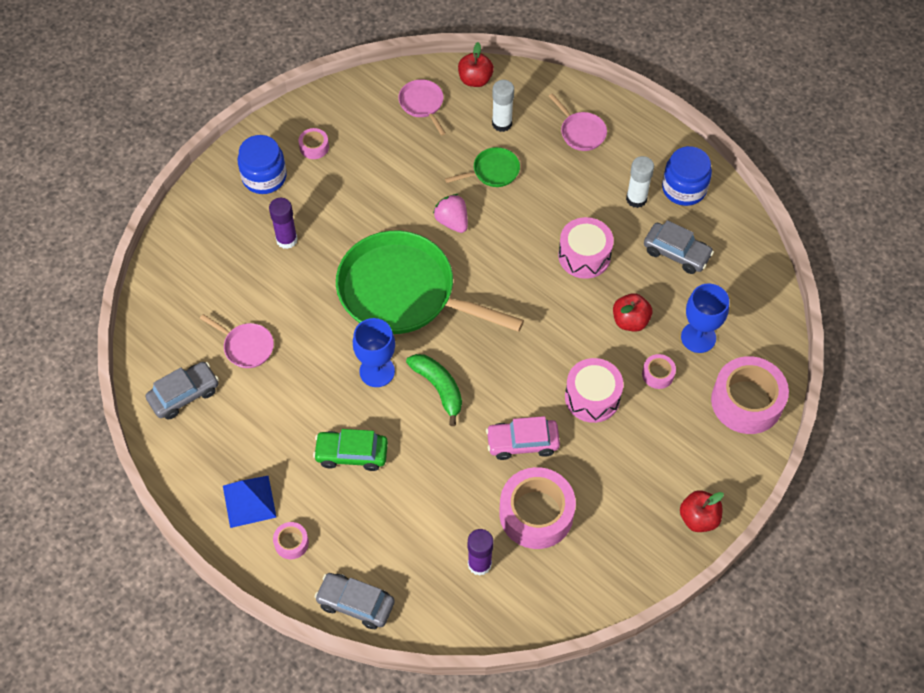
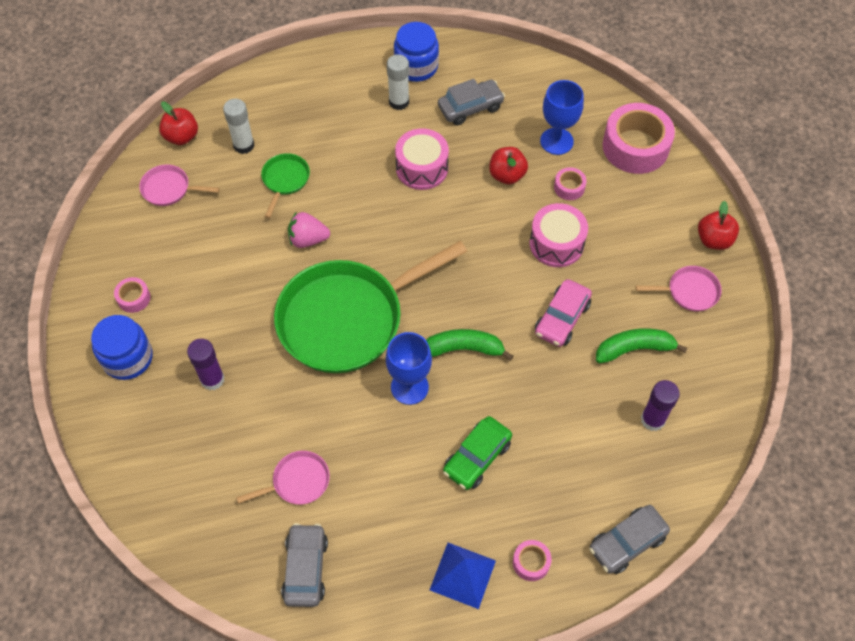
camera: 55 degrees left, 0 degrees up
(536, 513) = (634, 349): pink tape -> green banana
(581, 132) = (303, 98): pink pan -> pink pan (689, 291)

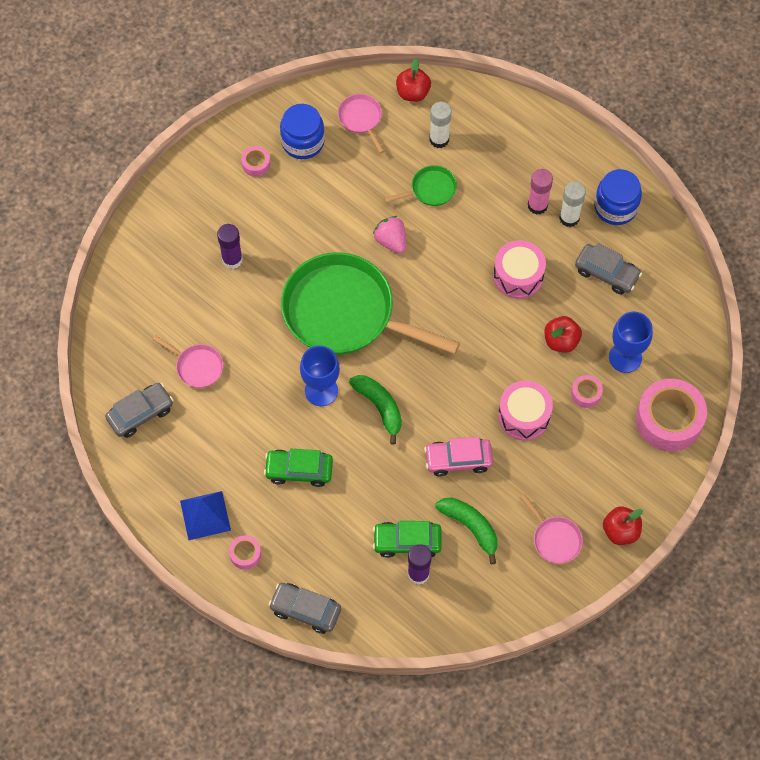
camera: 55 degrees right, 5 degrees up
(127, 358) = (208, 195): blue jar -> blue jar (303, 142)
(368, 116) = (537, 205): none -> pink glue stick
(614, 409) = (407, 542): none -> green car

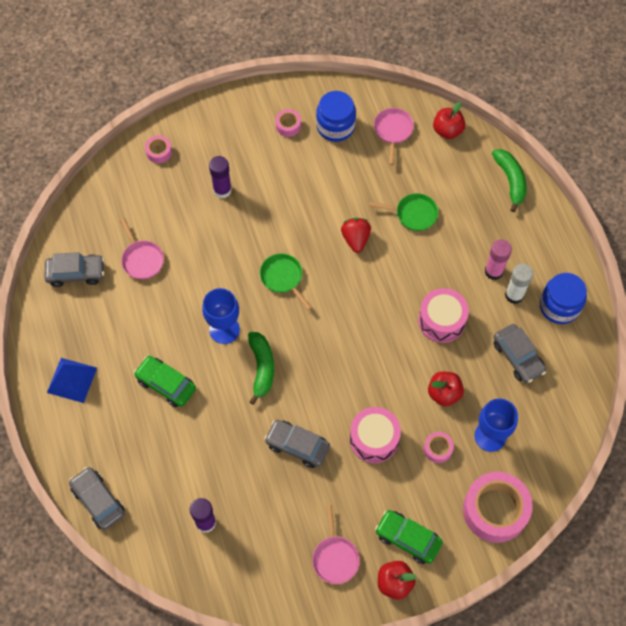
camera: 30 degrees right, 0 degrees up
(245, 554) = (82, 428): pink tape -> pink tape (159, 152)
(345, 313) = (283, 278): green pan -> green pan, size x0.42
(391, 241) = (355, 239): pink strawberry -> red strawberry
(407, 542) = (213, 491): green car -> green car (407, 539)
(439, 139) = (445, 178): white glue stick -> none
(458, 460) = (297, 446): pink car -> grey car
(470, 527) = (272, 507): green banana -> green banana (510, 181)

